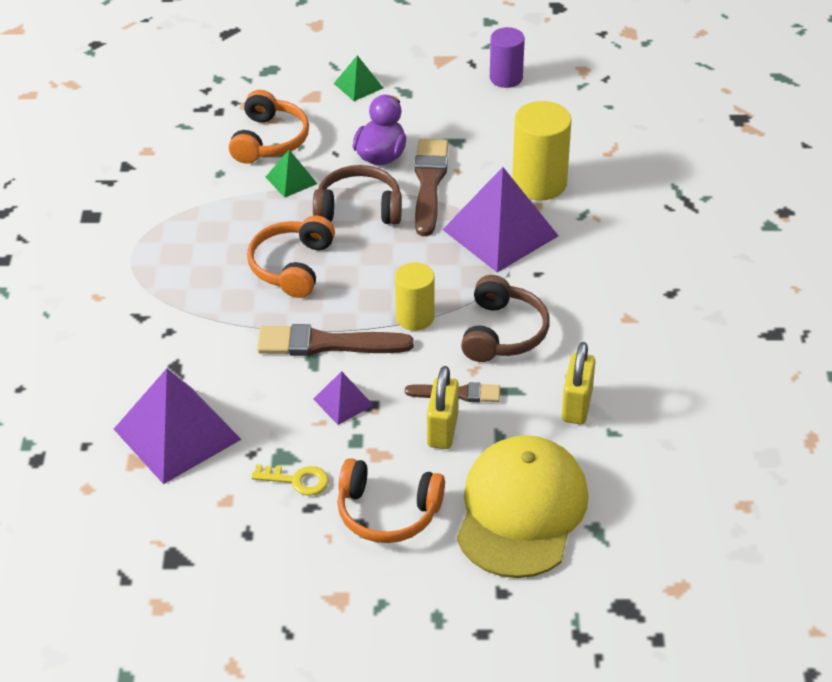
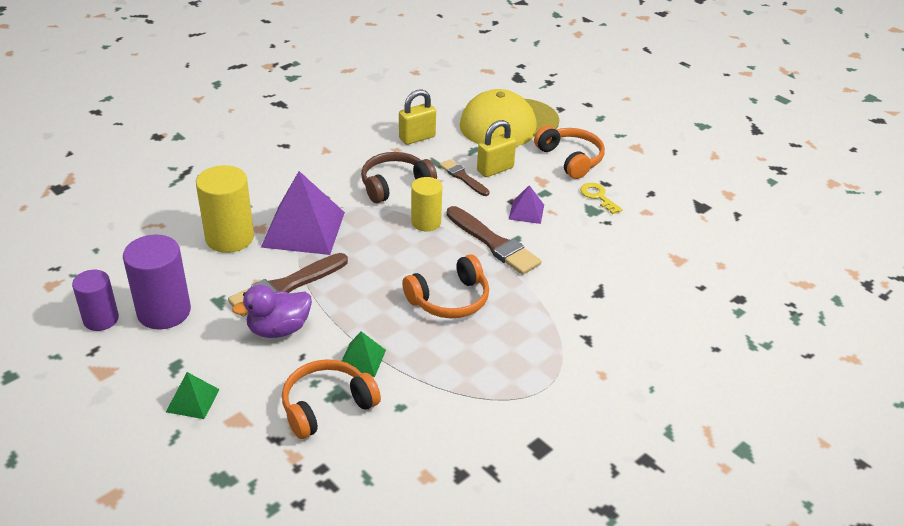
camera: 135 degrees left, 5 degrees down
(177, 434) = (639, 257): purple pyramid -> none
(359, 208) = (353, 304): brown headphones -> none
(477, 109) = (164, 312): none -> purple cylinder

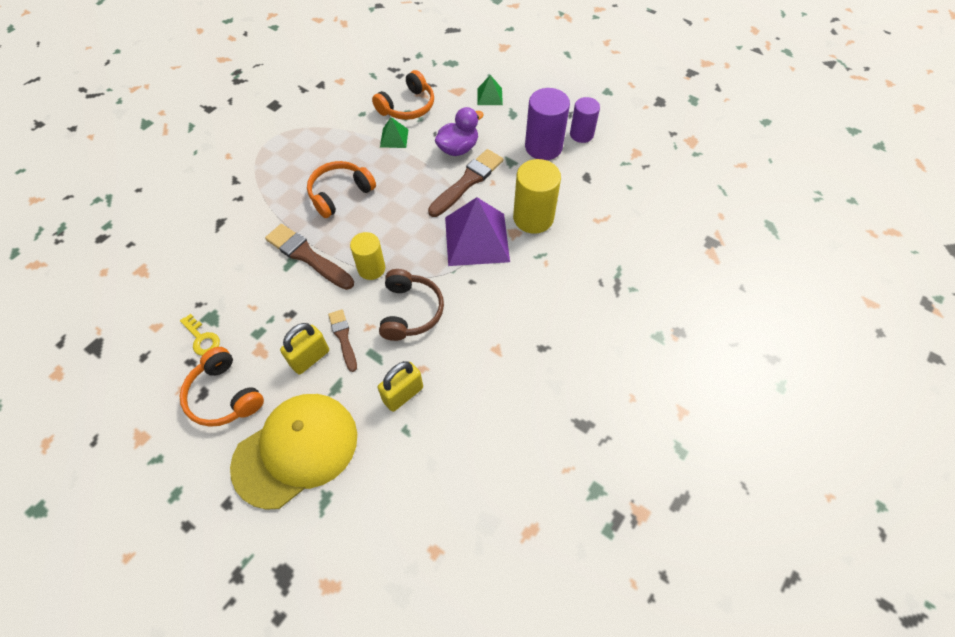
camera: 170 degrees right, 20 degrees up
(395, 185) = (410, 311): brown headphones -> brown headphones turned 45 degrees counterclockwise
(463, 177) = (343, 338): brown brush -> brown brush turned 150 degrees counterclockwise
(526, 212) = (277, 301): purple pyramid -> none

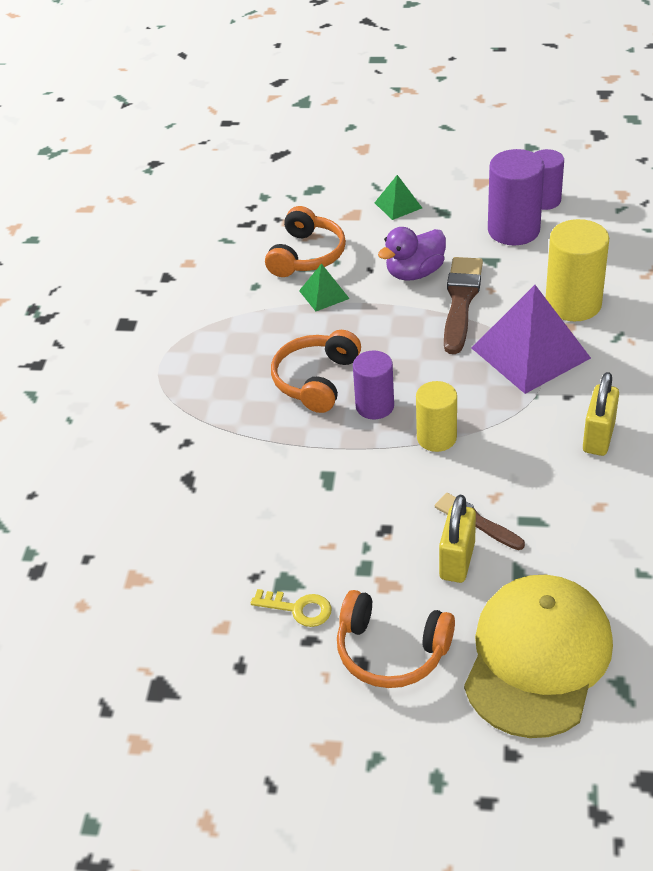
camera: 25 degrees left, 15 degrees down
(307, 256) = (343, 462): brown brush -> none
(356, 228) = (375, 406): none -> purple cylinder
(403, 394) = (603, 541): yellow padlock -> yellow padlock (598, 437)
(410, 311) = (528, 458): brown headphones -> none
(458, 148) = (415, 273): purple duck -> purple duck turned 150 degrees counterclockwise

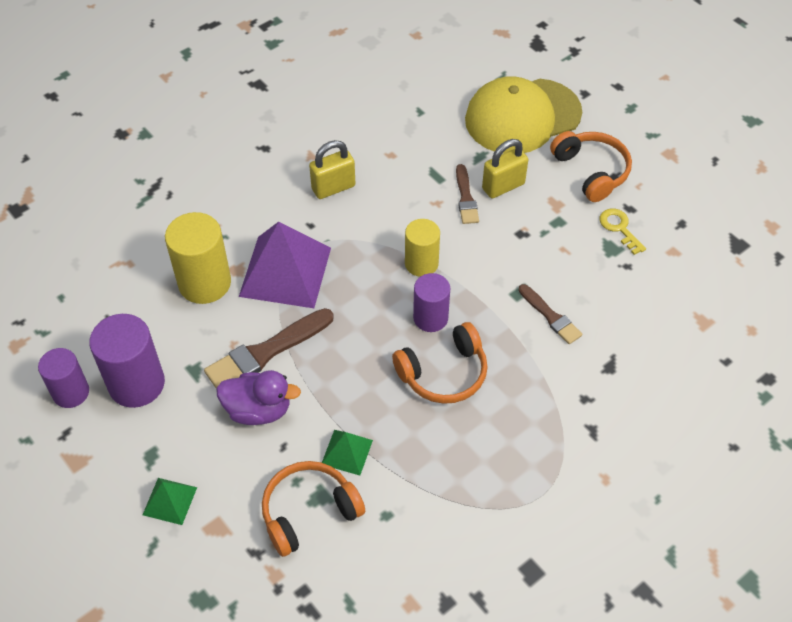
camera: 140 degrees left, 10 degrees up
(278, 479) = (550, 316): none -> brown brush

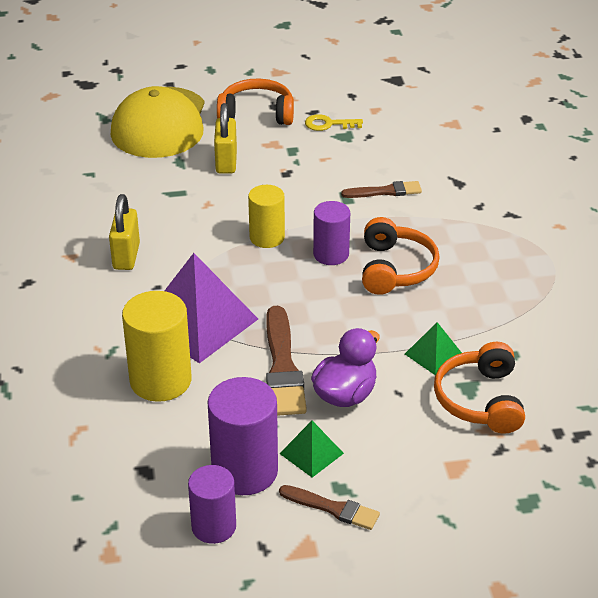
camera: 60 degrees left, 15 degrees down
(170, 501) = (404, 490): green pyramid -> green pyramid (311, 453)
(466, 198) = (218, 186): brown brush -> brown brush (333, 508)

